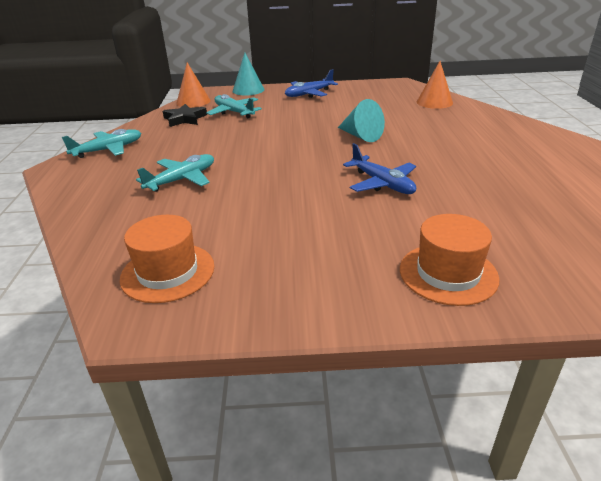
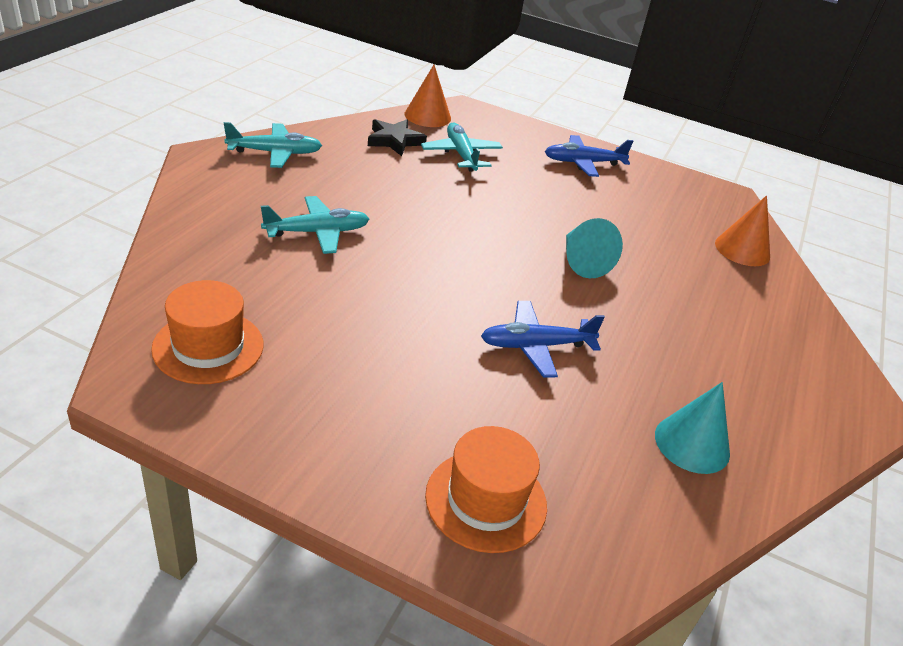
camera: 20 degrees right, 5 degrees up
(248, 90) = (511, 124): turquoise cone -> turquoise cone (692, 443)
(382, 183) = (536, 346): blue plane -> blue plane turned 90 degrees clockwise

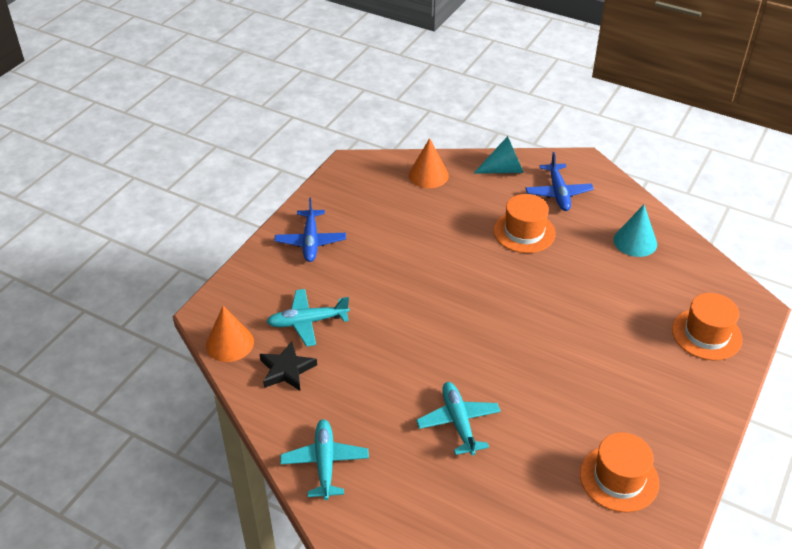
camera: 80 degrees left, 5 degrees up
(536, 346) = (568, 299): blue plane -> blue plane (558, 193)
(582, 261) = (463, 263): turquoise cone -> turquoise cone (504, 170)
(664, 321) = (524, 232): none -> orange hat

